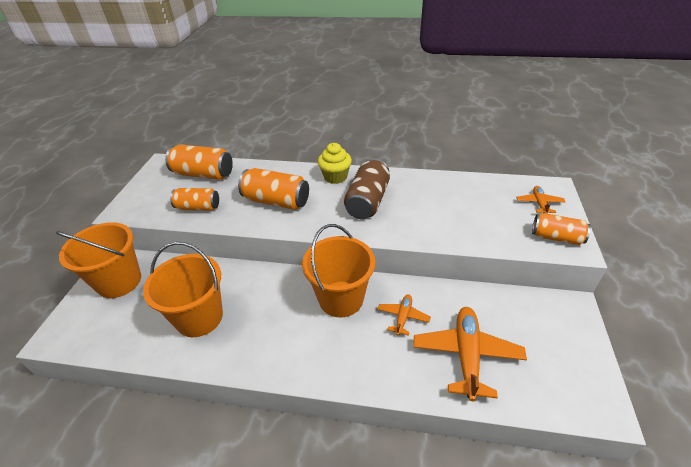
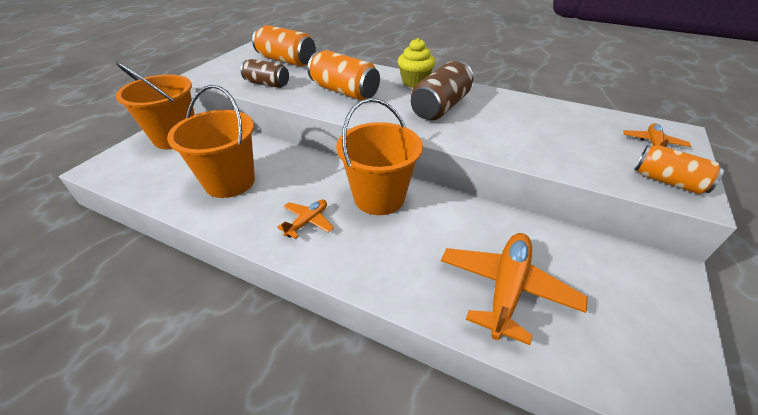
camera: 15 degrees right, 0 degrees up
(198, 207) = (267, 84): orange can -> brown can
(403, 317) = (442, 230): orange plane -> orange plane (307, 222)

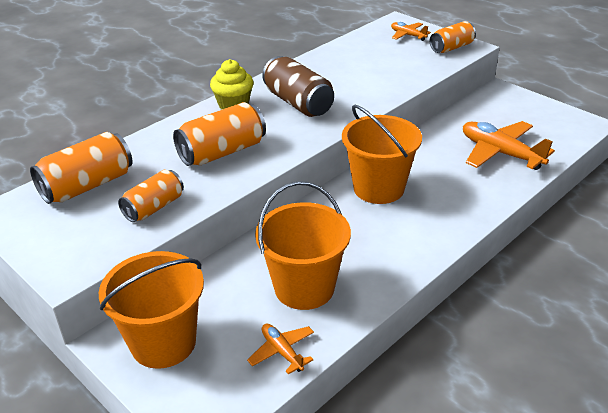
camera: 70 degrees left, 5 degrees down
(267, 84) = (154, 207): brown can -> orange can
(307, 222) = (397, 236): orange plane -> orange plane (282, 352)

